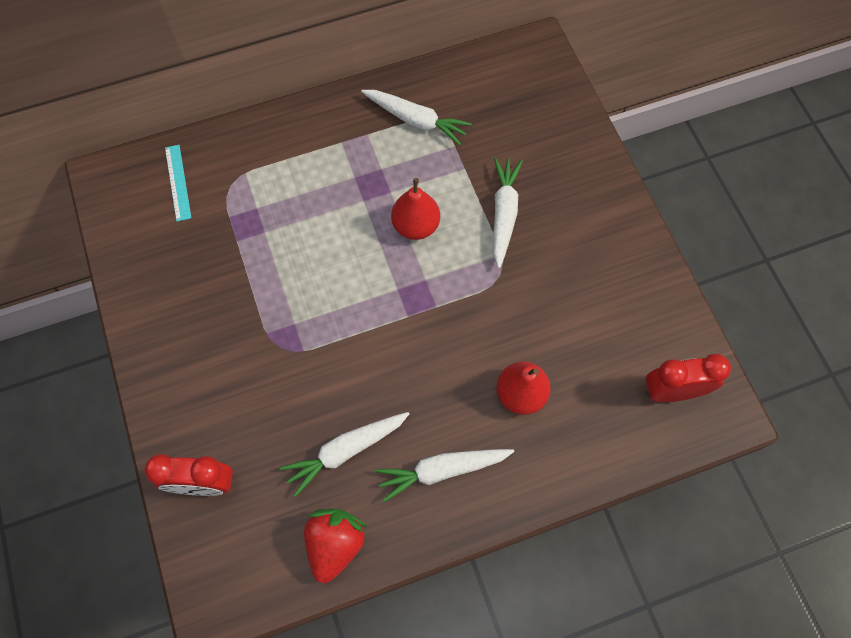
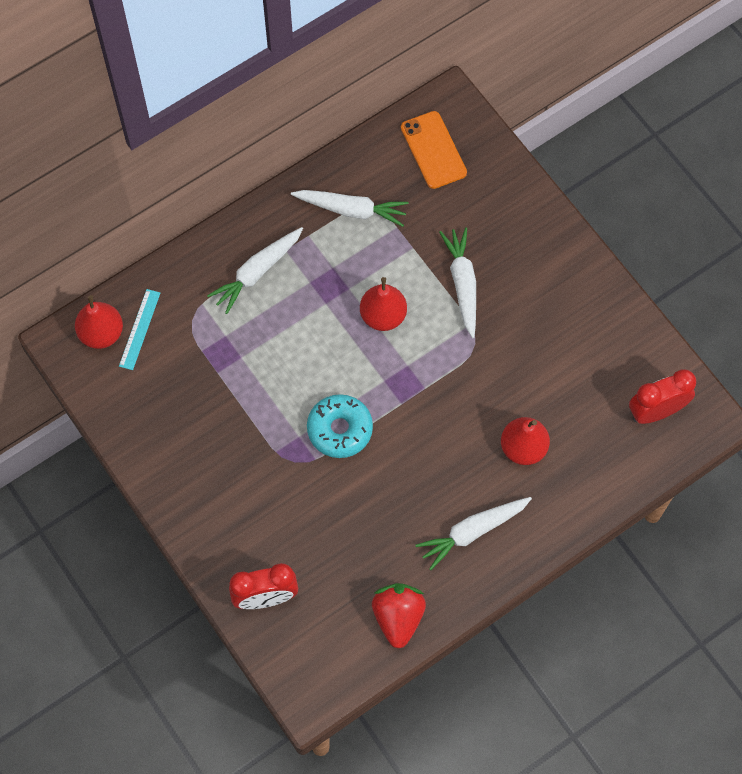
camera: 15 degrees left, 0 degrees up
(141, 177) = (101, 333): none -> red pear
(178, 182) = (140, 329): turquoise ruler -> turquoise ruler turned 45 degrees clockwise
(337, 327) = (340, 429): none -> turquoise donut
(346, 450) = (382, 537): white carrot -> white carrot (257, 272)
(510, 84) = (433, 150): none -> orange phone

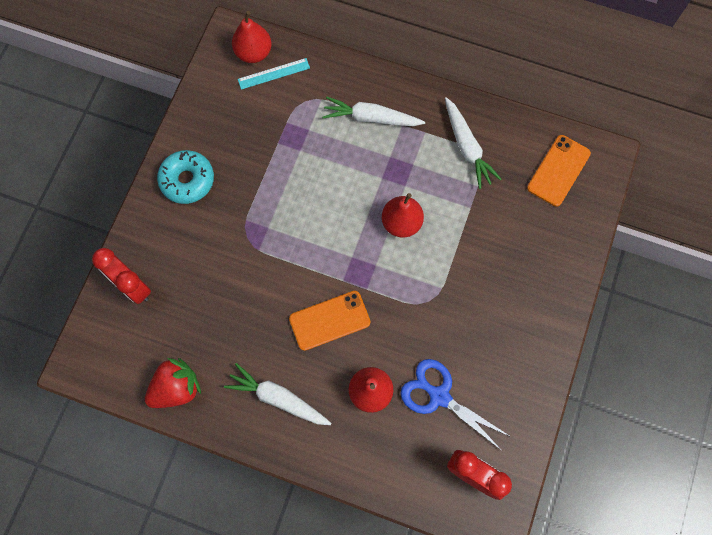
camera: 55 degrees right, 5 degrees up
(340, 429) = (292, 251): turquoise donut -> turquoise donut (187, 180)
(431, 440) = (329, 320): none -> orange phone
(462, 284) = (468, 261): white carrot -> none
(568, 392) = (439, 396): none -> blue scissors

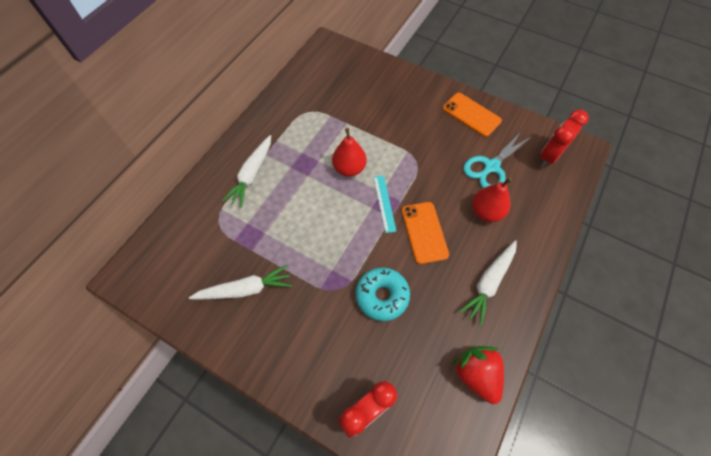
camera: 80 degrees left, 10 degrees down
(187, 180) = (266, 338): turquoise donut -> turquoise donut (382, 296)
(253, 53) = (152, 258): red pear -> none
(274, 74) = (181, 244): turquoise ruler -> turquoise ruler (384, 203)
(439, 396) = (491, 167): blue scissors -> turquoise scissors
(467, 147) = (297, 116): white carrot -> white carrot (245, 289)
(558, 170) = (330, 69): orange phone -> orange phone (471, 115)

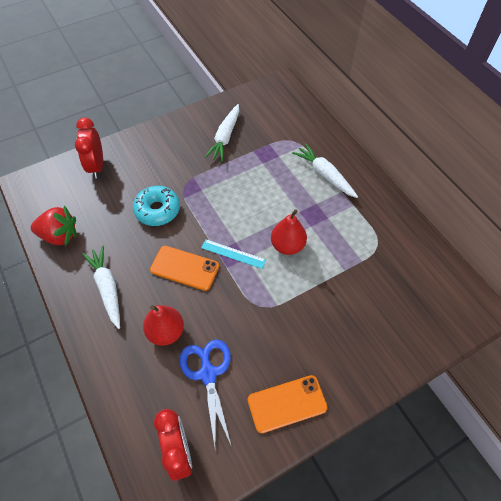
camera: 120 degrees right, 5 degrees down
(491, 167) = (208, 373): turquoise scissors -> blue scissors

